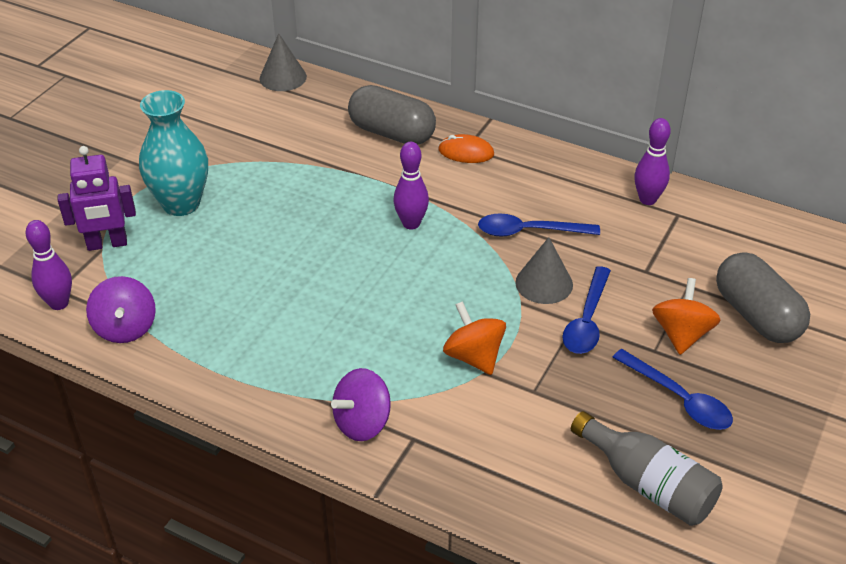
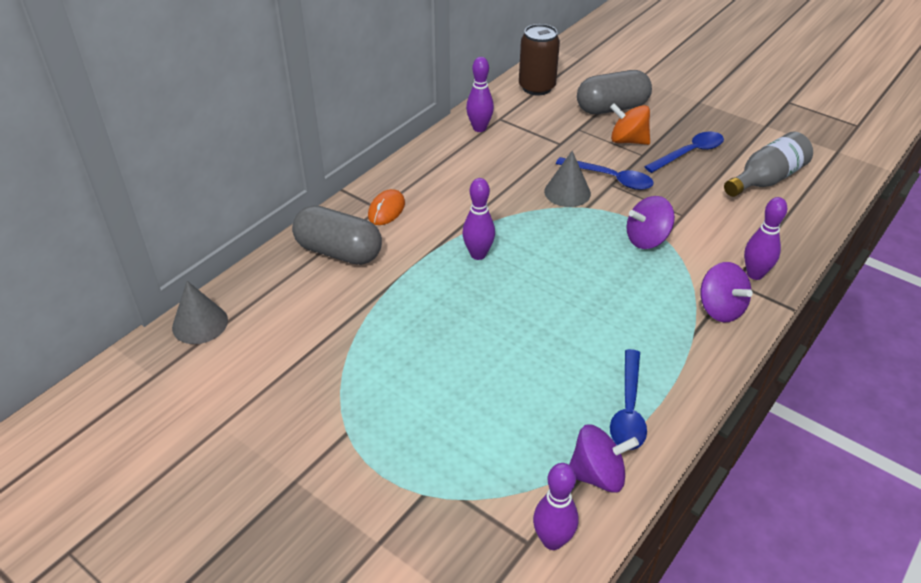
camera: 80 degrees left, 0 degrees up
(107, 244) = (457, 494): purple robot -> none
(181, 204) = (402, 423): turquoise vase -> none
(392, 133) = (339, 252): grey capsule -> grey capsule turned 75 degrees clockwise
(432, 459) = (755, 274): none -> purple bowling pin
(474, 357) = (647, 239): orange spinning top -> purple spinning top
(529, 231) = (504, 190): blue spoon -> blue spoon (628, 409)
(770, 240) = (537, 87): none -> brown can

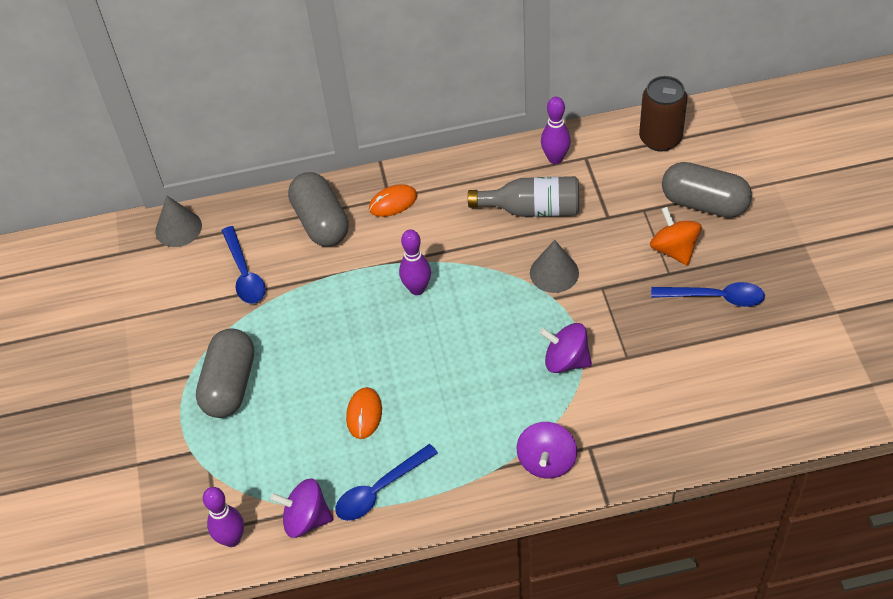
camera: 45 degrees right, 10 degrees up
(397, 415) = (230, 385): none -> grey capsule
(545, 363) = (364, 414): none -> orange mouse
(597, 475) = (306, 519): purple spinning top -> purple spinning top turned 150 degrees clockwise
(610, 178) = (608, 281): blue spoon -> blue spoon (244, 273)
(755, 274) = (616, 451): purple bowling pin -> none
(766, 179) = (753, 369): grey bottle -> grey bottle (532, 209)

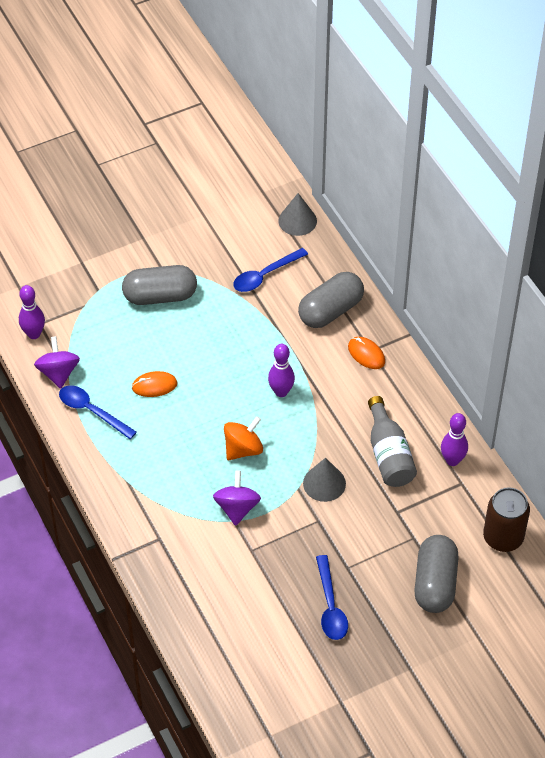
camera: 70 degrees right, 0 degrees up
(546, 461) = (140, 512): purple spinning top -> none
(674, 249) = (374, 567): orange spinning top -> orange spinning top (243, 449)

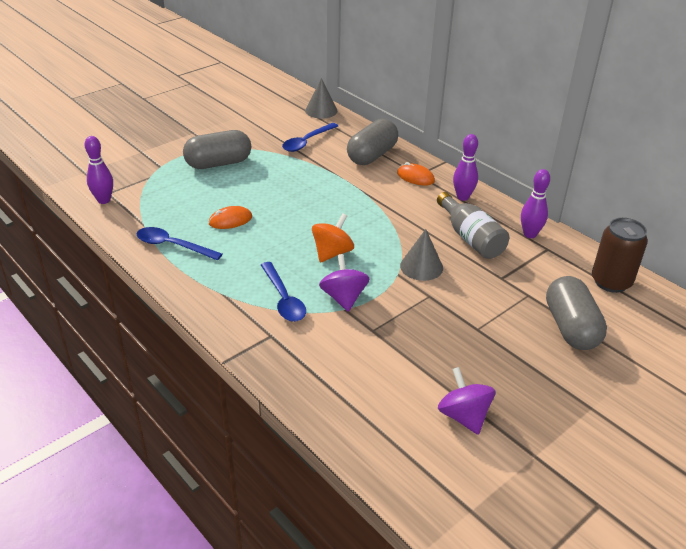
camera: 15 degrees left, 15 degrees down
(58, 373) = (133, 223): purple spinning top -> purple spinning top (463, 416)
(281, 392) = (351, 209): purple bowling pin -> purple bowling pin (462, 197)
(330, 606) = (477, 364): blue spoon -> blue spoon (283, 299)

